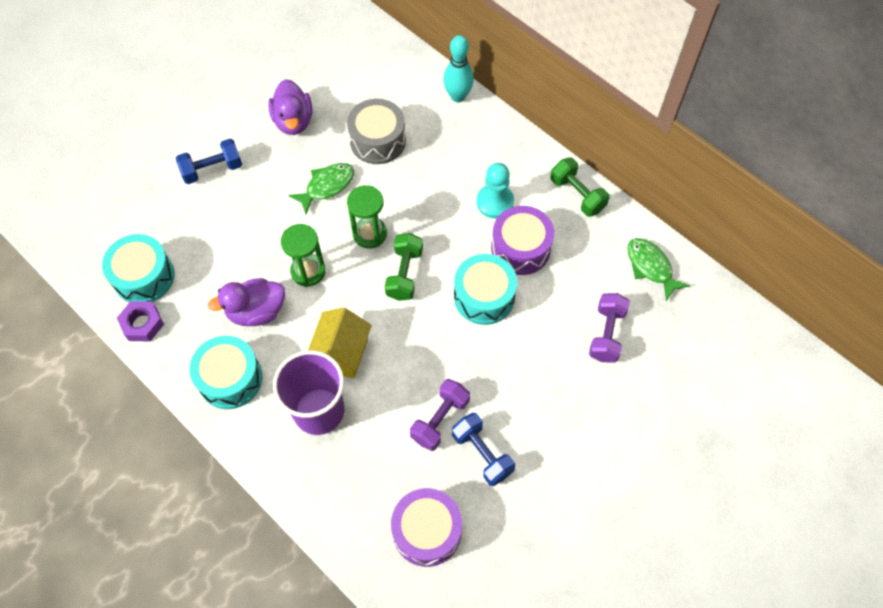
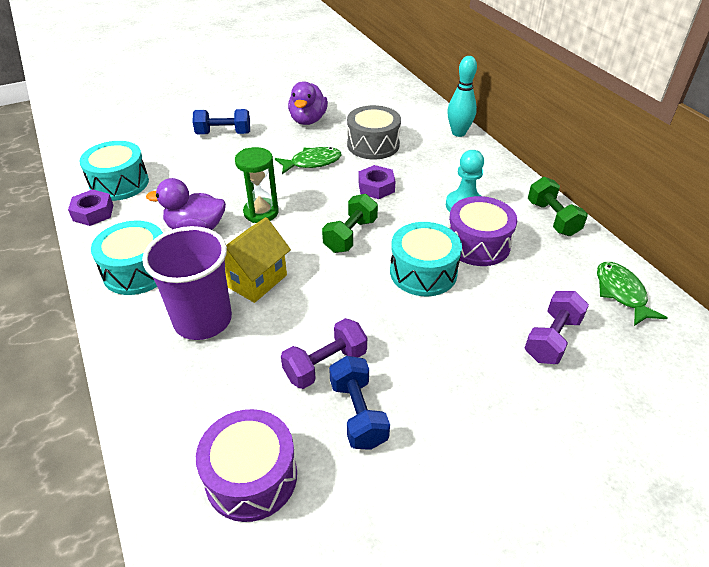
camera: 20 degrees right, 20 degrees down
(369, 234) = (332, 200): green hourglass -> none
(404, 202) = (376, 187): none -> purple nut

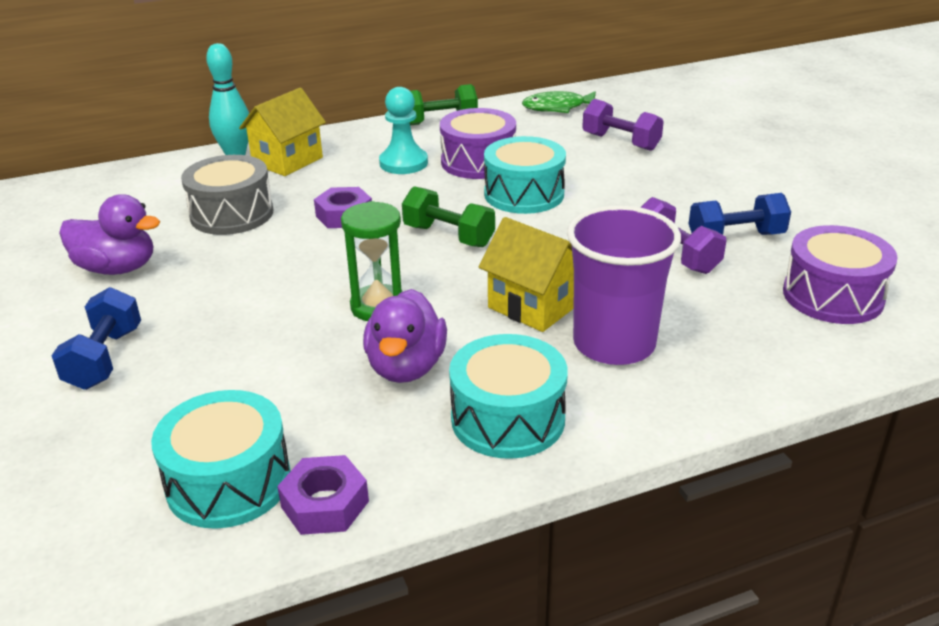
camera: 85 degrees left, 10 degrees down
(312, 162) = (257, 264): green fish -> none
(454, 154) = (287, 161): none -> yellow house

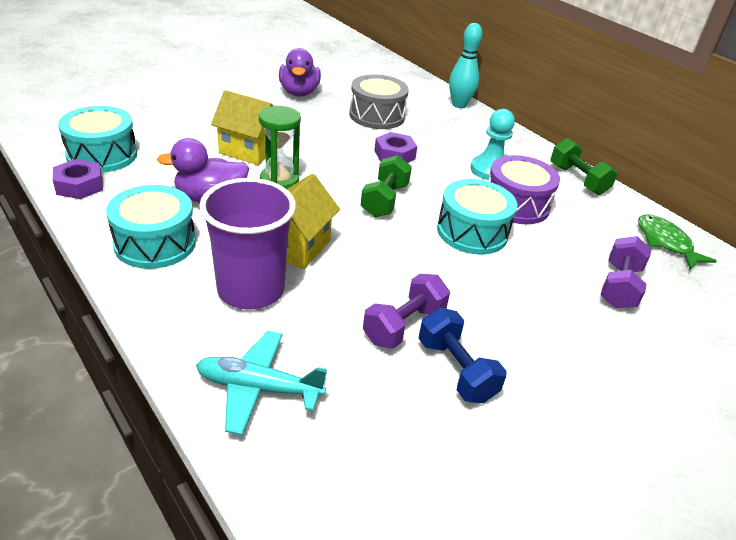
camera: 70 degrees right, 5 degrees up
(105, 358) = (209, 105): blue dumbbell -> none
(287, 161) = (462, 124): yellow house -> yellow house (249, 150)
(772, 348) = (258, 388): none -> turquoise plane
(832, 296) = (363, 444): purple drum -> none

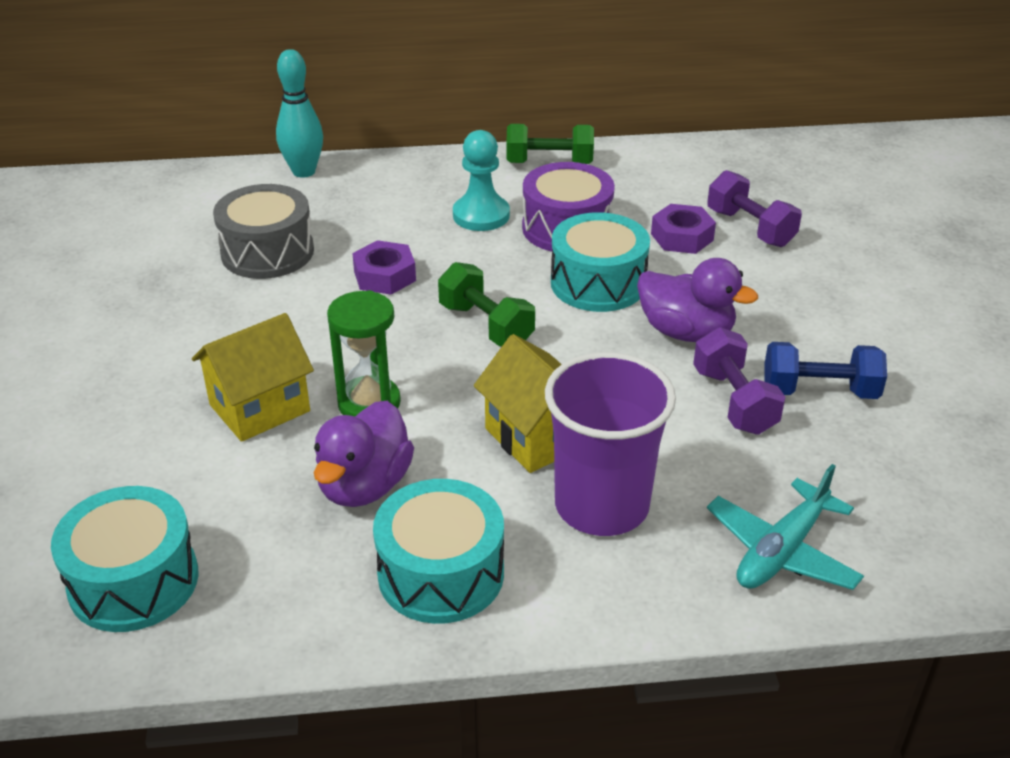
camera: 55 degrees left, 0 degrees up
(79, 185) = (214, 629): purple nut -> purple nut (682, 237)
(299, 93) = (126, 301): purple duck -> purple duck (686, 332)
(665, 243) = (699, 165): green fish -> none

